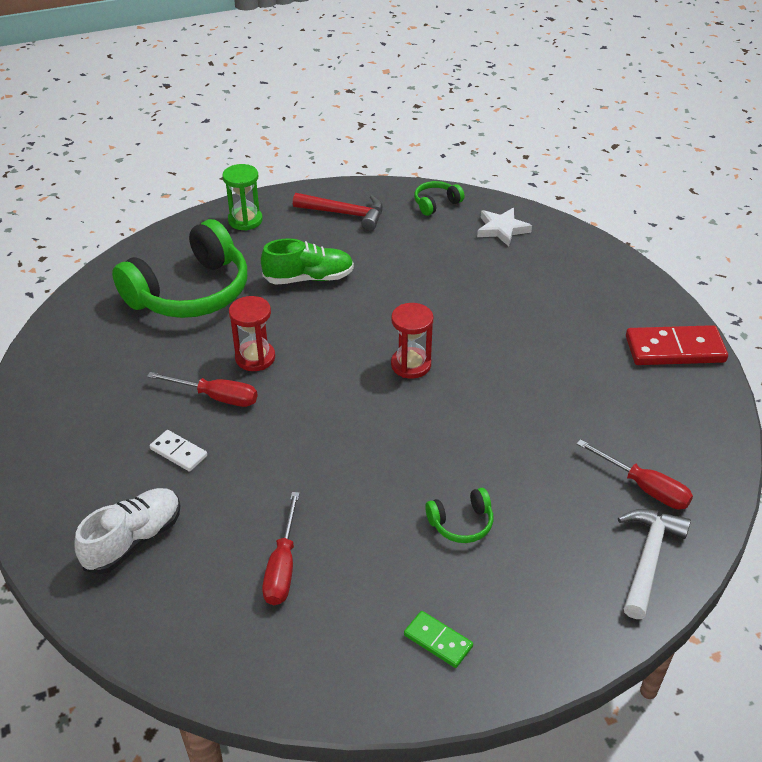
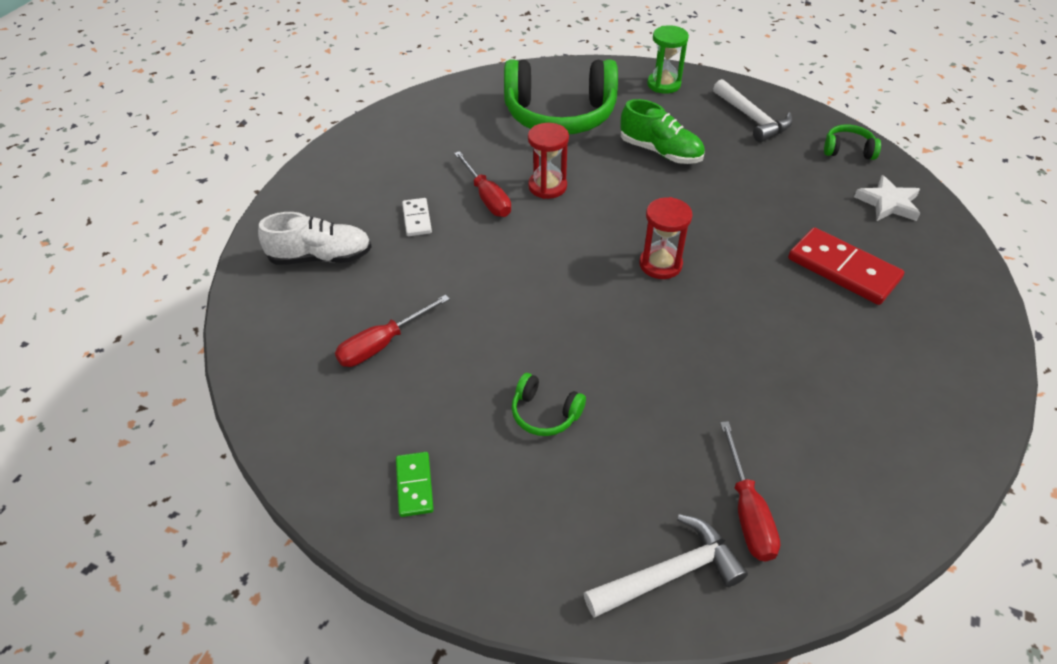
camera: 45 degrees right, 5 degrees up
(345, 214) = (752, 119): red hammer -> white hammer
(674, 349) = (946, 413): red domino -> red domino (843, 269)

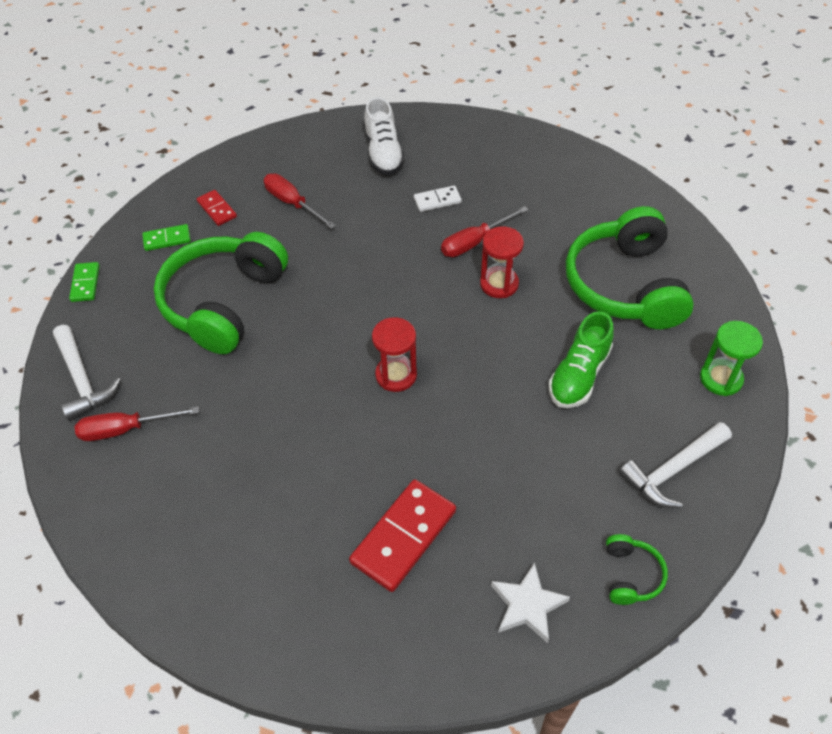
camera: 85 degrees right, 5 degrees up
(369, 426) = (217, 209): none -> red domino
(485, 592) = (85, 283): none -> green domino
(545, 413) = (223, 302): green headphones -> green headphones, size x2.37

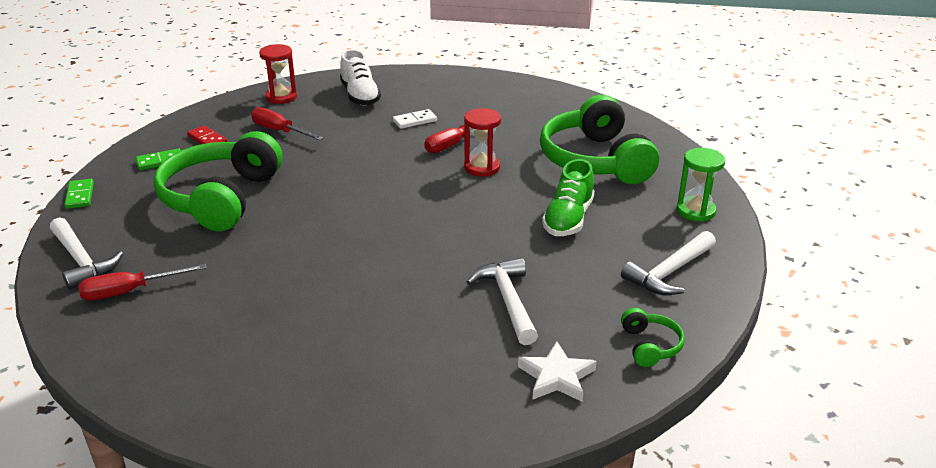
camera: 10 degrees left, 20 degrees down
(396, 375) = (397, 232): red hourglass -> red hourglass (281, 97)
(404, 537) = (425, 341): red domino -> none
(495, 490) = (508, 301): none -> white hammer

